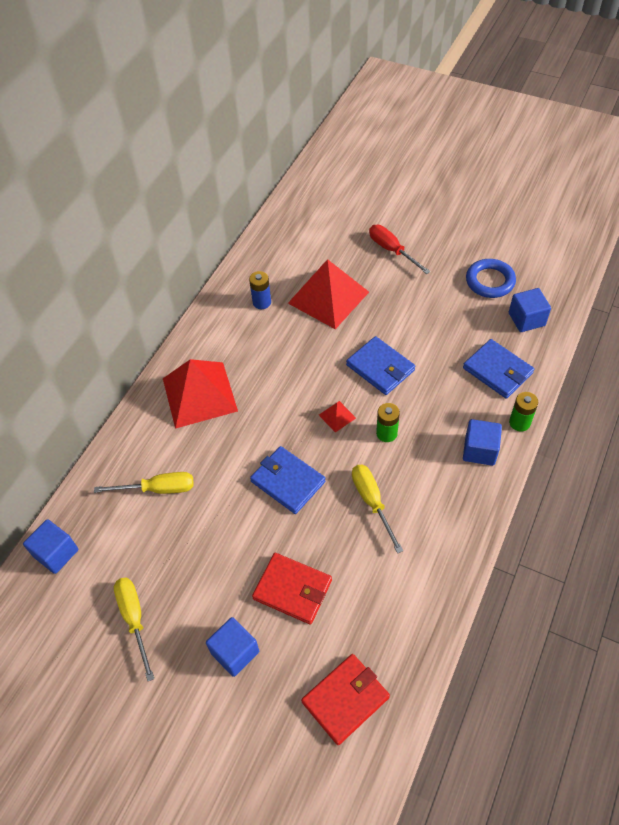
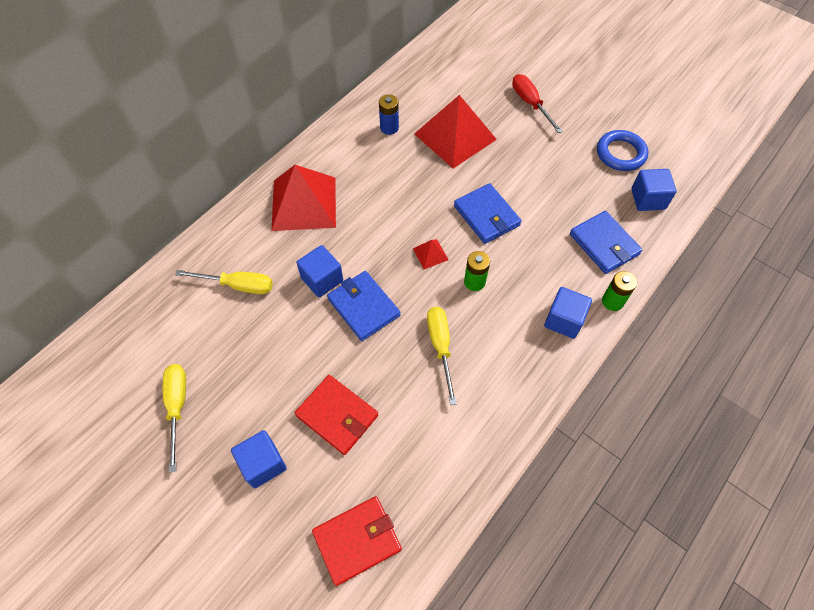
camera: 10 degrees right, 5 degrees up
(56, 553) = (124, 325): blue cube -> blue cube (322, 279)

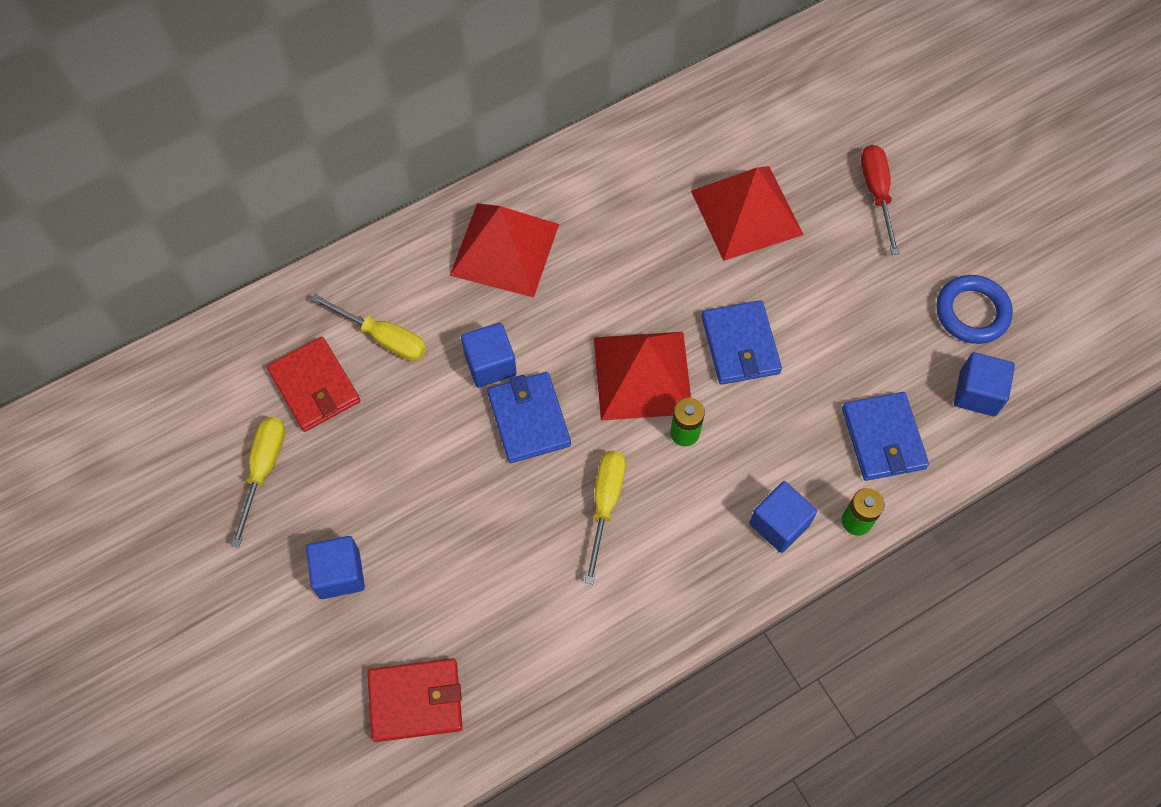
camera: 20 degrees right, 5 degrees up
(337, 415) = (446, 546): red wallet -> red wallet (314, 386)
(389, 128) = (660, 171): blue battery -> none
(430, 254) = (642, 375): red pyramid -> red pyramid, size x2.41

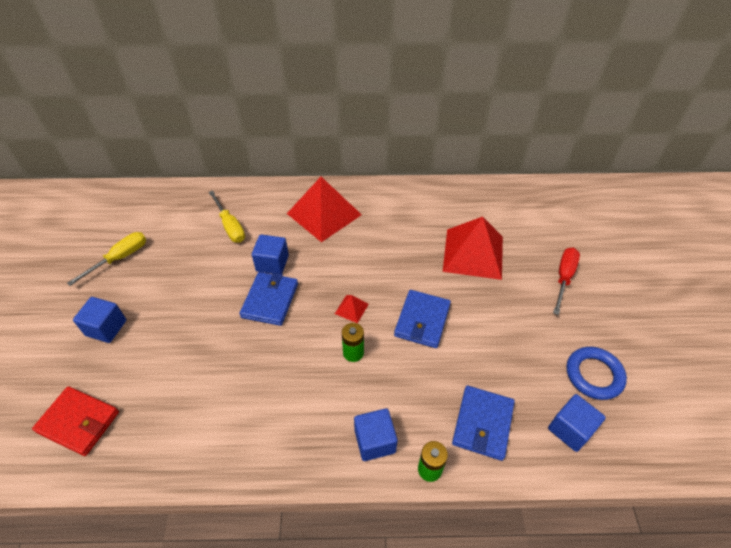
camera: 30 degrees right, 15 degrees down
(314, 386) = (178, 232): red wallet -> none
(605, 504) = (275, 369): yellow screwdriver -> none
(642, 375) = (351, 308): red pyramid -> red pyramid, size x0.41

